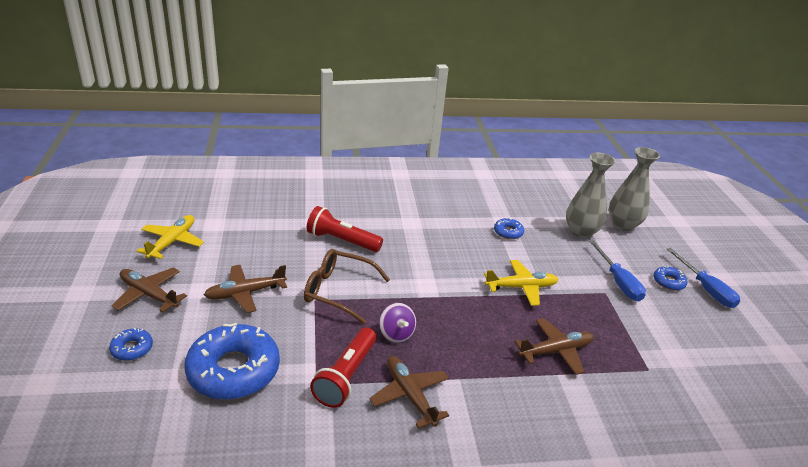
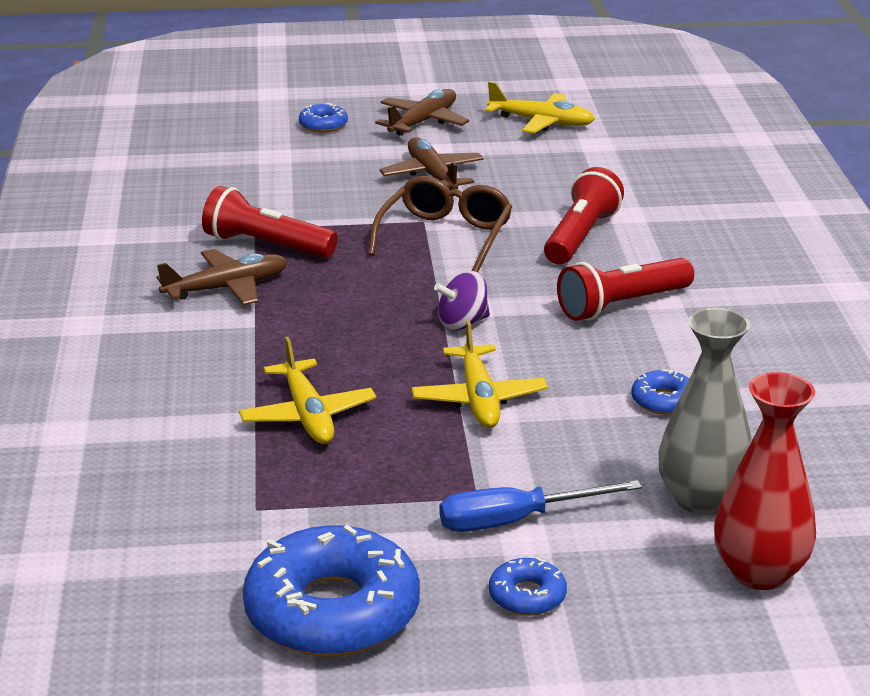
camera: 95 degrees right, 5 degrees down
(233, 370) = (283, 180): blue donut -> blue donut (332, 611)
(396, 334) = (349, 280): purple spinning top -> purple spinning top (462, 323)
(420, 235) = (622, 305): none -> red flashlight
(555, 351) = (307, 415): brown plane -> yellow plane
(623, 224) = (759, 572): grey vase -> red vase
(706, 289) = (509, 652): blue screwdriver -> none

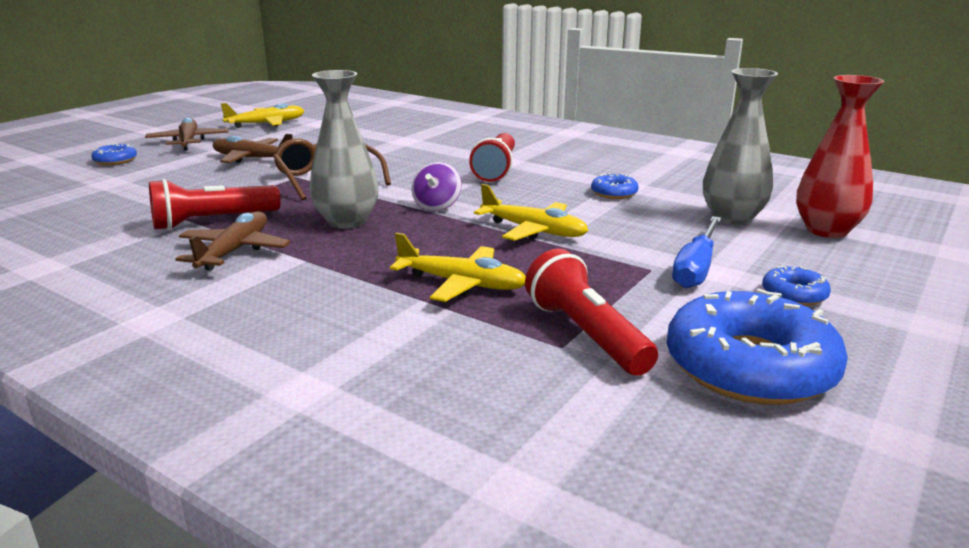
camera: 50 degrees left, 5 degrees down
(357, 301) = (347, 221): none -> grey vase
(580, 237) = (405, 154): red flashlight -> red flashlight (586, 334)

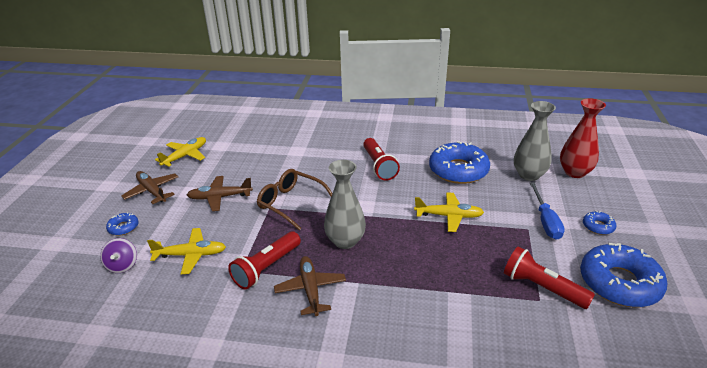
camera: 25 degrees left, 10 degrees up
(437, 206) = (380, 211): purple spinning top -> purple spinning top (122, 265)
(461, 283) = (455, 272): yellow plane -> yellow plane (190, 255)
(614, 193) = (458, 170): blue donut -> blue donut, size x2.23

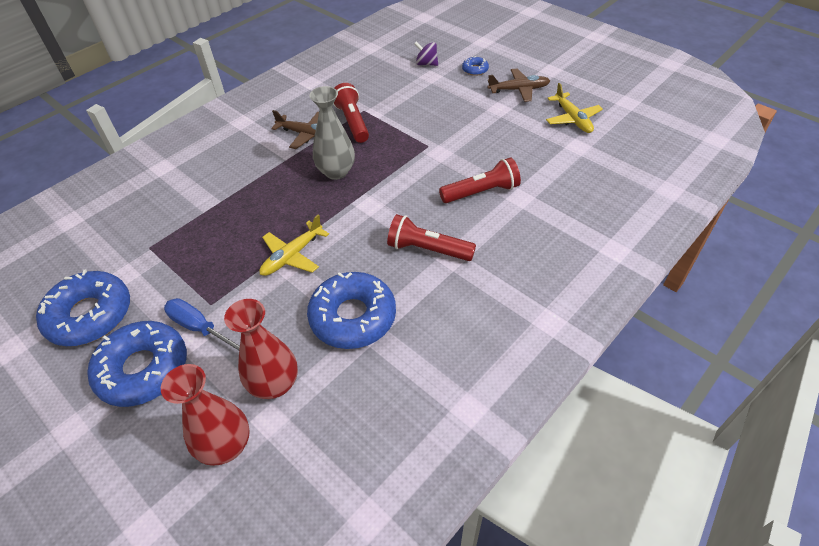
camera: 125 degrees right, 15 degrees up
(190, 255) = (406, 92): yellow plane -> none
(220, 197) = (473, 123): brown plane -> none
(291, 203) = (421, 160): brown glasses -> none
(529, 175) = (274, 384): grey vase -> red vase
(542, 288) = (153, 258): red flashlight -> red flashlight (481, 192)
(598, 226) = (143, 369): blue donut -> blue donut, size x2.23

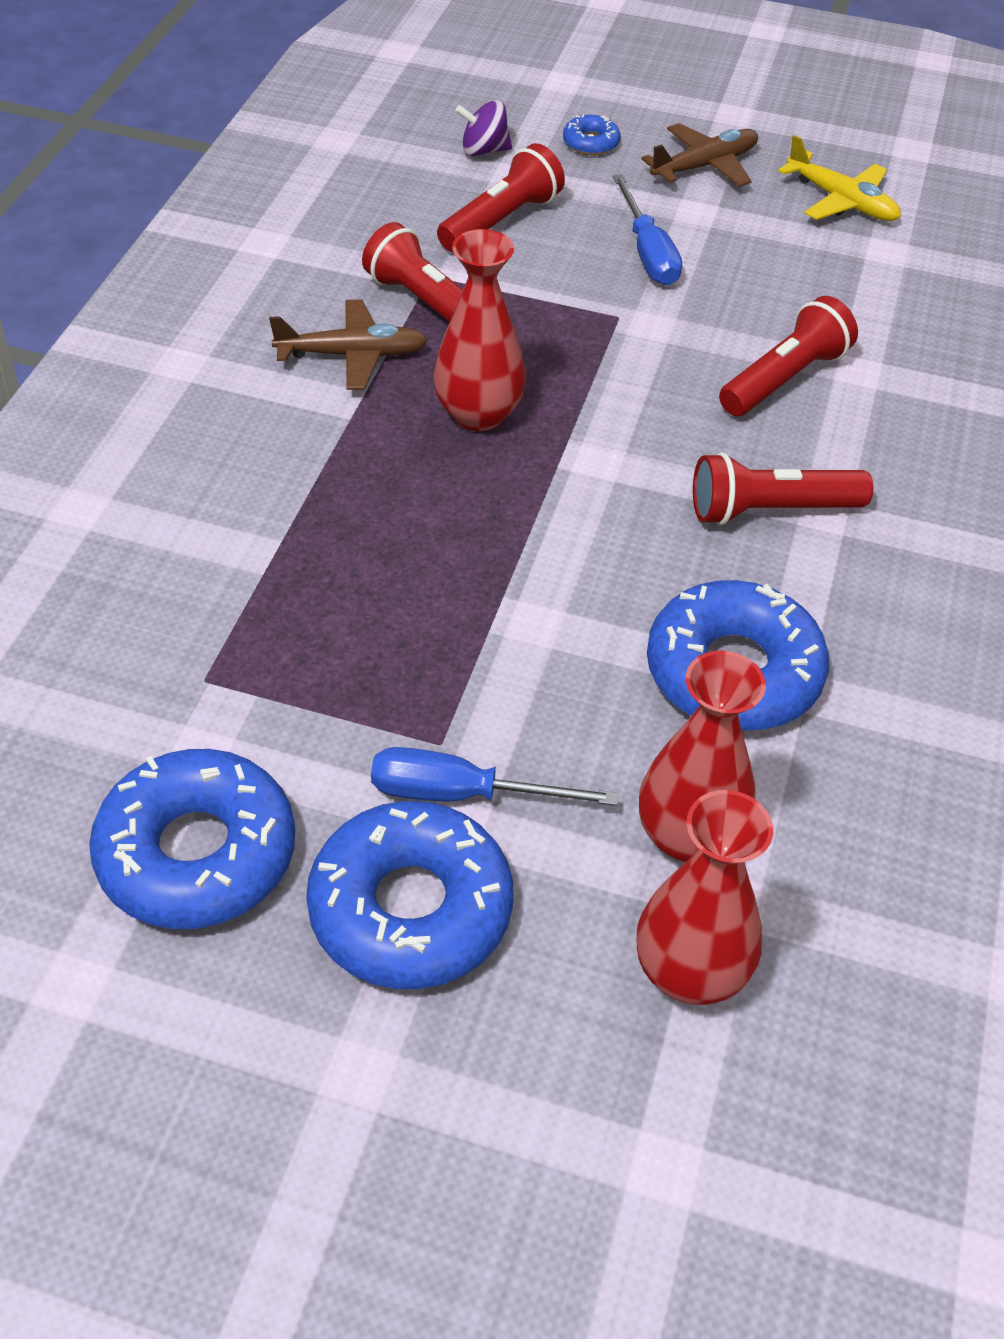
camera: 30 degrees left, 0 degrees up
(292, 255) = (527, 600): yellow plane -> none
(336, 172) = (478, 414): grey vase -> red vase
(410, 94) = (501, 221): none -> red flashlight
(463, 121) = (647, 252): none -> blue screwdriver

